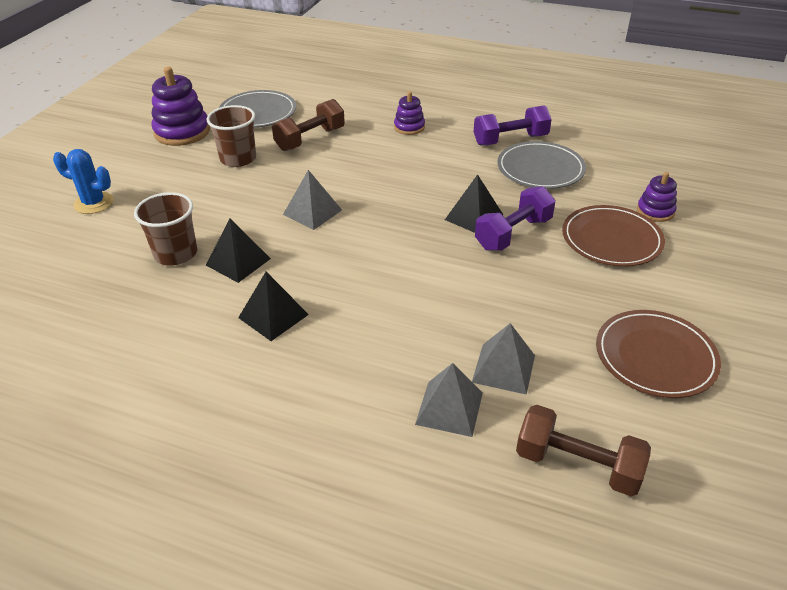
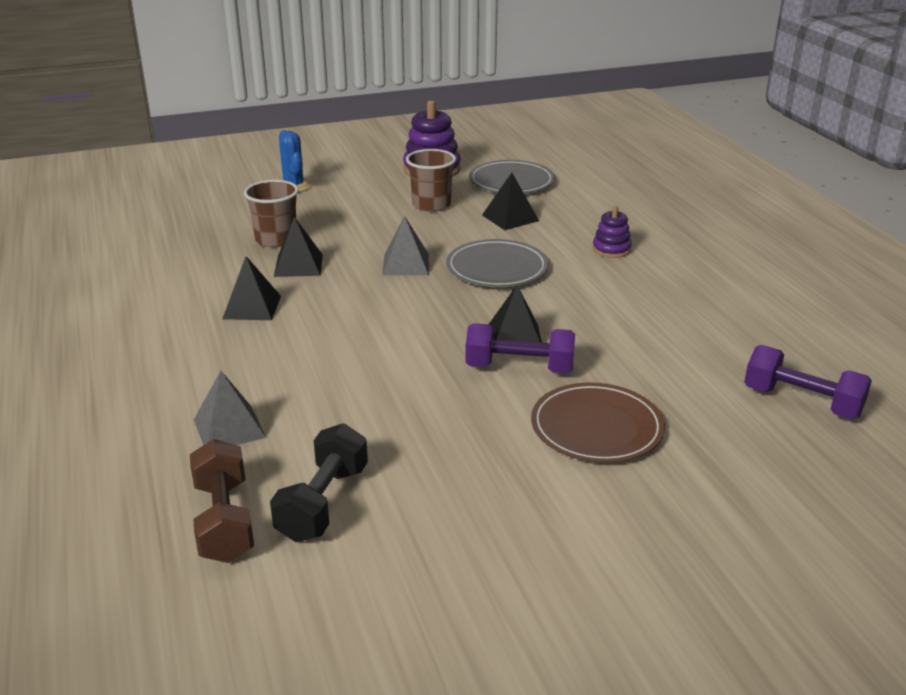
camera: 50 degrees right, 10 degrees down
(310, 139) = (510, 218): brown dumbbell -> black pyramid
(503, 368) = (310, 436): grey pyramid -> none
(510, 140) = (685, 306): purple dumbbell -> purple dumbbell (802, 402)
(540, 169) = (660, 341): grey plate -> grey plate (497, 268)
(596, 400) = (323, 503): none -> black dumbbell
(655, 211) = (697, 438): purple stacking toy -> none
(655, 357) = (429, 519): brown plate -> none

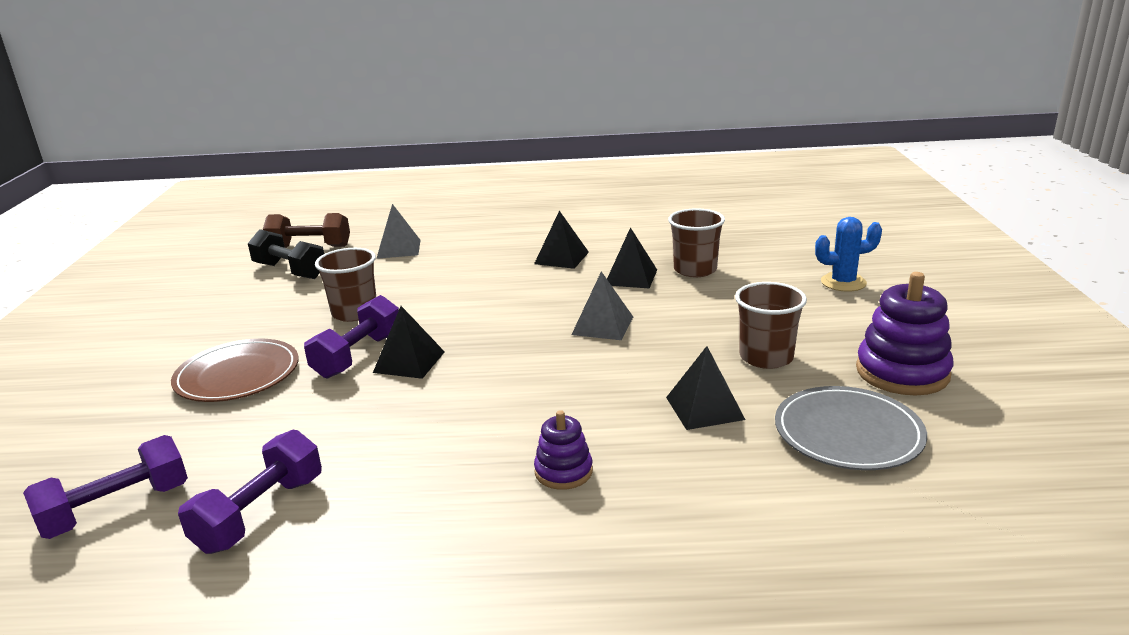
camera: 110 degrees right, 5 degrees down
(431, 401) = (354, 313): none -> brown cup
(497, 268) = (562, 375): grey plate -> none
(744, 338) = (260, 513): none -> purple dumbbell

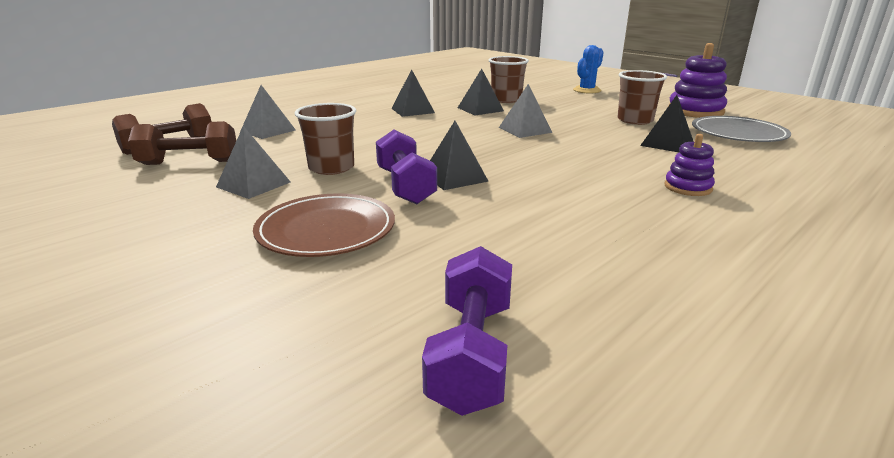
camera: 45 degrees left, 0 degrees up
(260, 513) = (596, 287): purple dumbbell -> none
(282, 310) = (253, 184): none -> grey pyramid
(290, 271) = (189, 163): black dumbbell -> brown dumbbell

